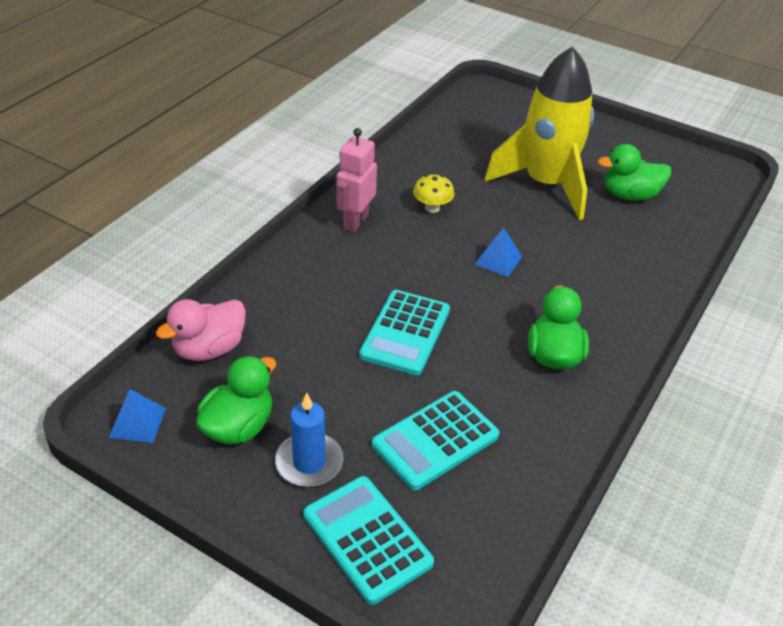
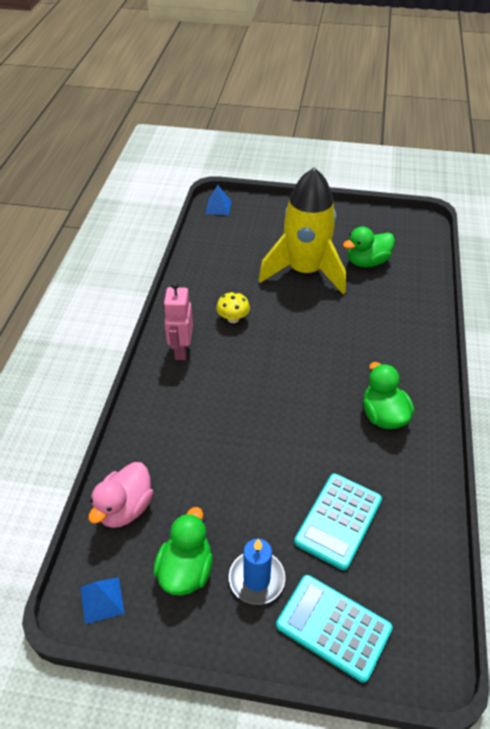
camera: 20 degrees left, 5 degrees up
(405, 333) = (269, 436): turquoise calculator -> none
(498, 260) = (304, 348): blue pyramid -> blue pyramid (218, 207)

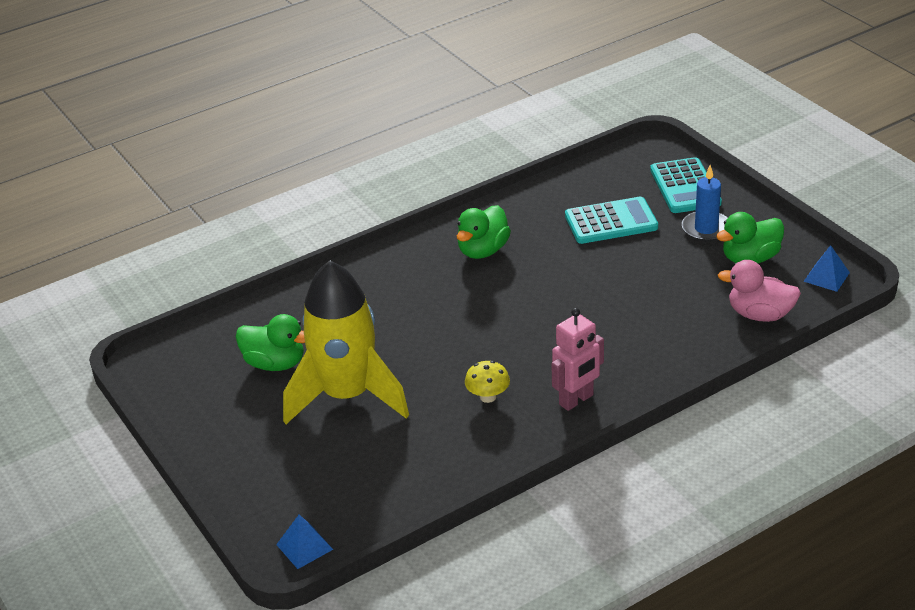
camera: 130 degrees left, 10 degrees down
(125, 508) = (760, 314): pink duck -> pink duck turned 150 degrees counterclockwise

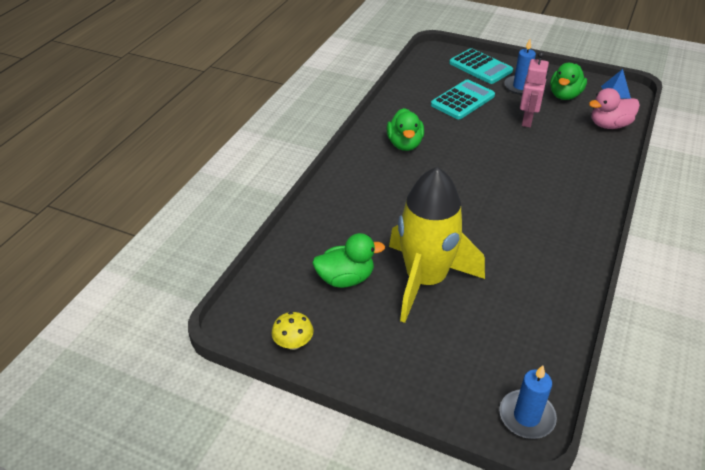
camera: 35 degrees left, 5 degrees up
(304, 547) = (526, 416): blue pyramid -> blue candle
(488, 397) = (520, 239): yellow mushroom -> yellow mushroom (293, 343)
(576, 400) = (575, 218): pink robot -> pink robot (527, 121)

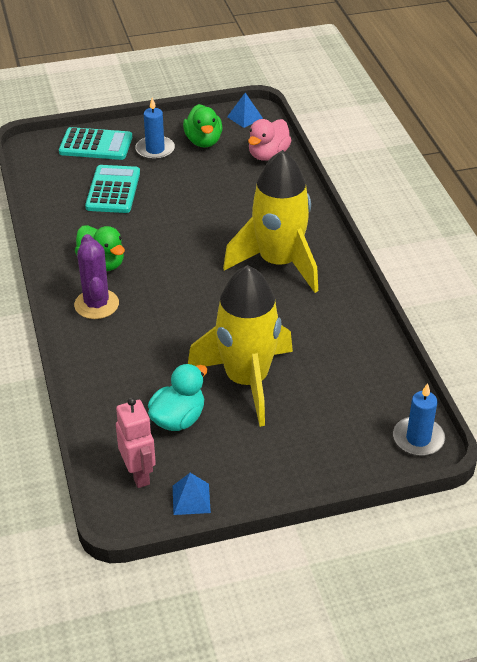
camera: 40 degrees left, 0 degrees up
(293, 343) = (191, 499): yellow mushroom -> blue pyramid
(346, 278) = (178, 419): green duck -> turquoise duck
(373, 169) = (96, 304): none -> purple cactus
(527, 121) = (194, 183): pink robot -> pink robot (139, 474)
(540, 206) = (278, 263): none -> yellow rocket

